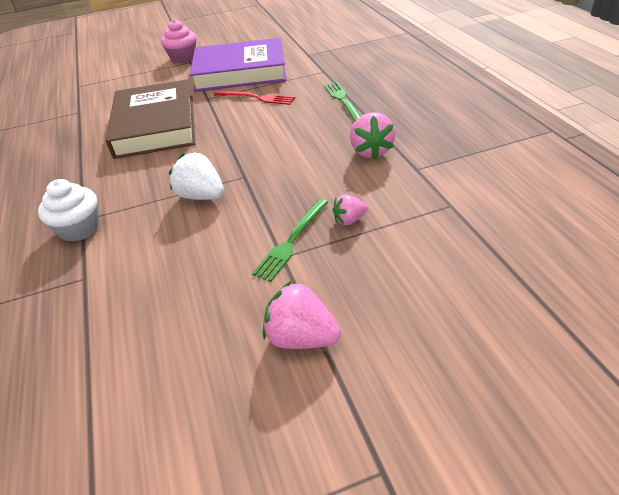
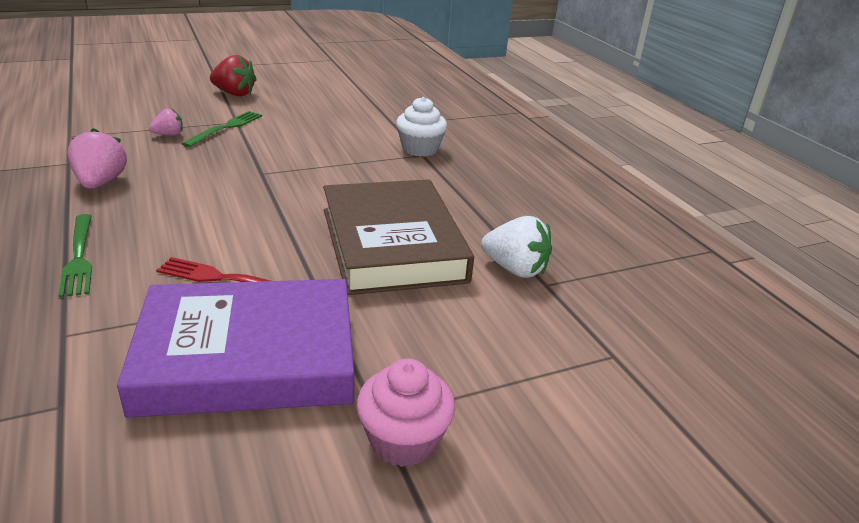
camera: 170 degrees right, 10 degrees down
(201, 196) = (307, 161): white strawberry -> white strawberry (515, 269)
(301, 337) = (234, 94): pink strawberry -> red strawberry

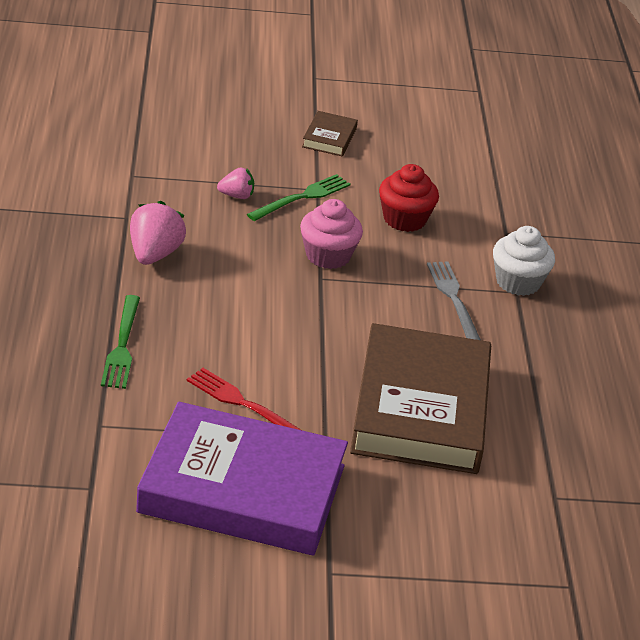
camera: 20 degrees right, 5 degrees up
(234, 94) = (329, 138): red strawberry -> brown book
(314, 128) = (404, 219): none -> red cupcake
(377, 167) = (453, 299): none -> grey fork
(403, 440) = (341, 597): pink cupcake -> pink cupcake (328, 256)
(515, 269) = (533, 471): white strawberry -> none

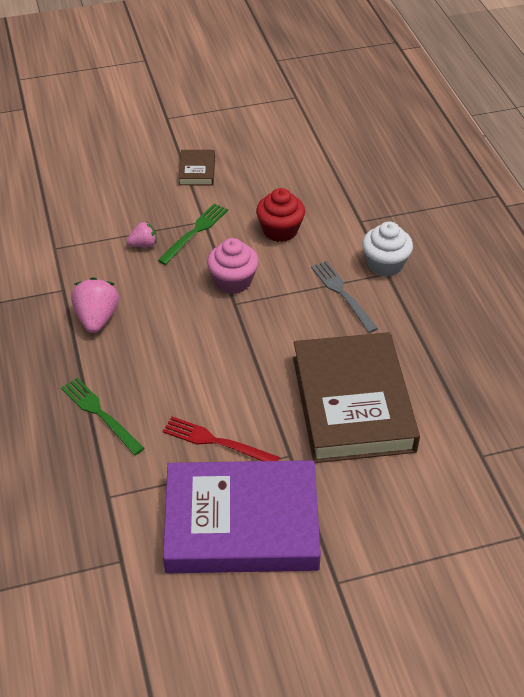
camera: 10 degrees left, 10 degrees up
(122, 345) = (100, 414): green fork -> green fork turned 150 degrees clockwise

